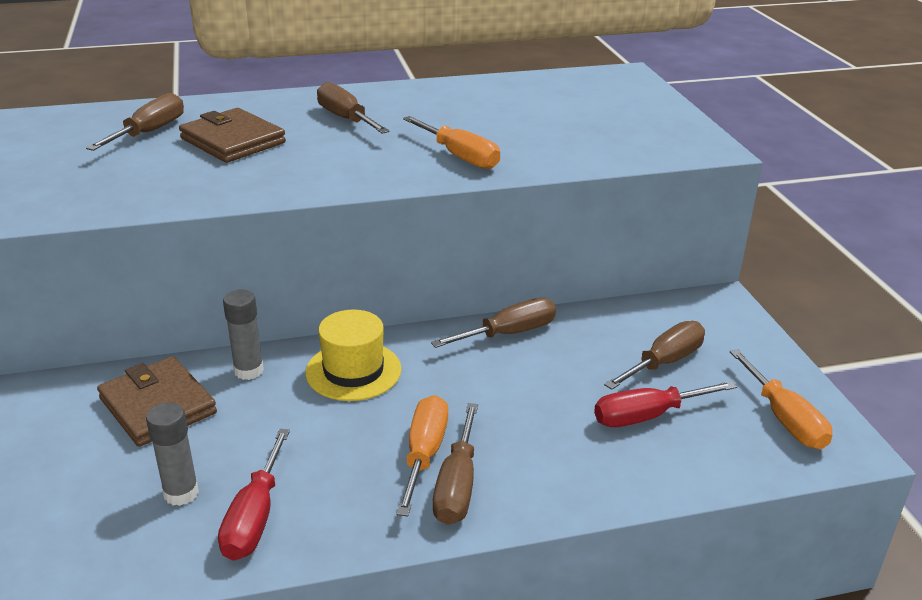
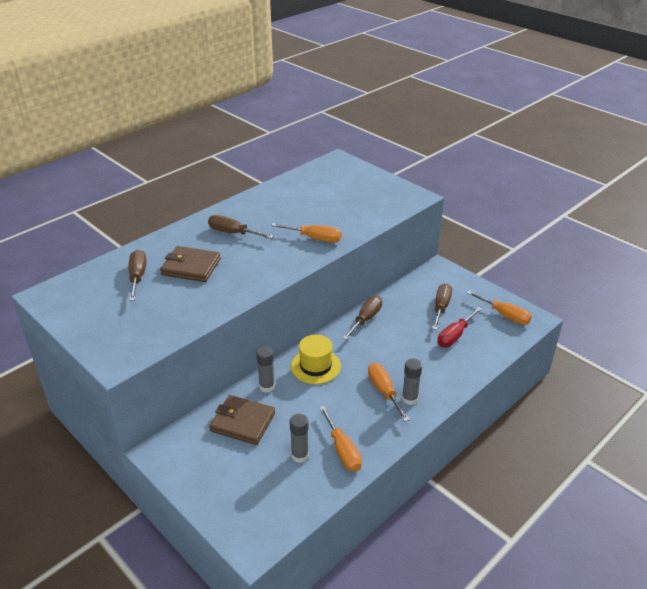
camera: 30 degrees left, 5 degrees up
(255, 517) = (342, 450): red screwdriver -> orange screwdriver
(457, 485) = (409, 399): brown screwdriver -> grey glue stick

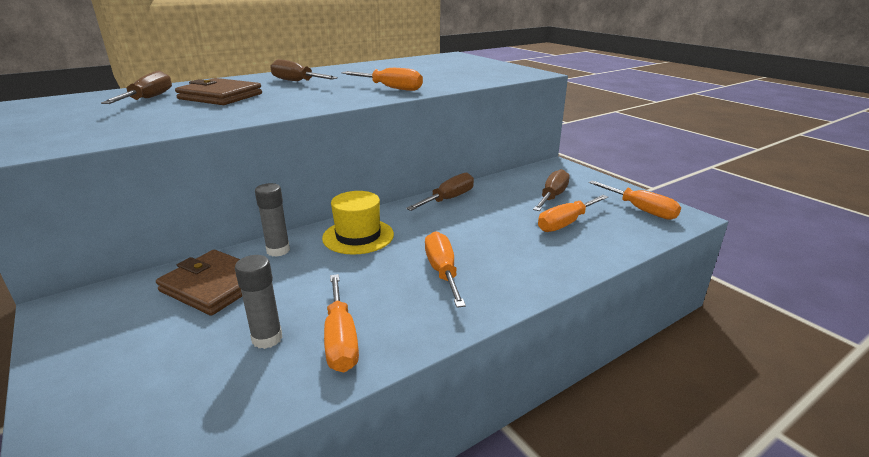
camera: 10 degrees right, 10 degrees down
(409, 399) = (479, 284): grey glue stick -> none
(455, 336) = (566, 223): red screwdriver -> orange screwdriver

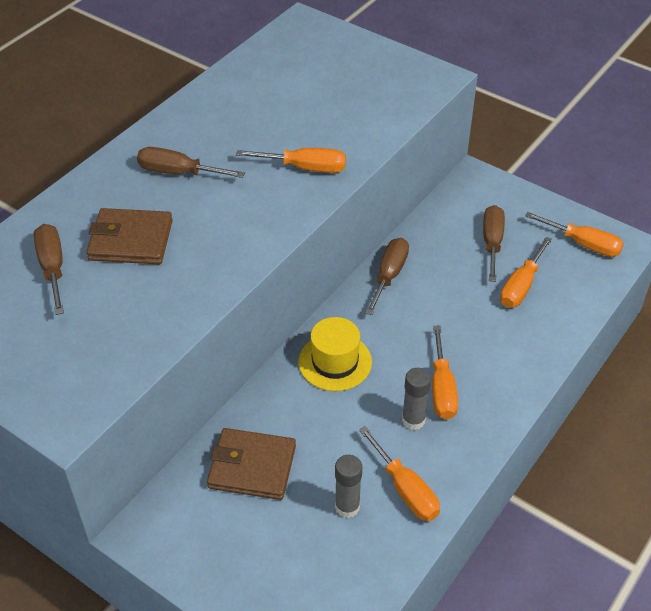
camera: 20 degrees left, 20 degrees up
(278, 250) = (272, 405): grey glue stick -> grey glue stick (413, 420)
(442, 271) = (442, 388): orange screwdriver -> orange screwdriver turned 150 degrees counterclockwise

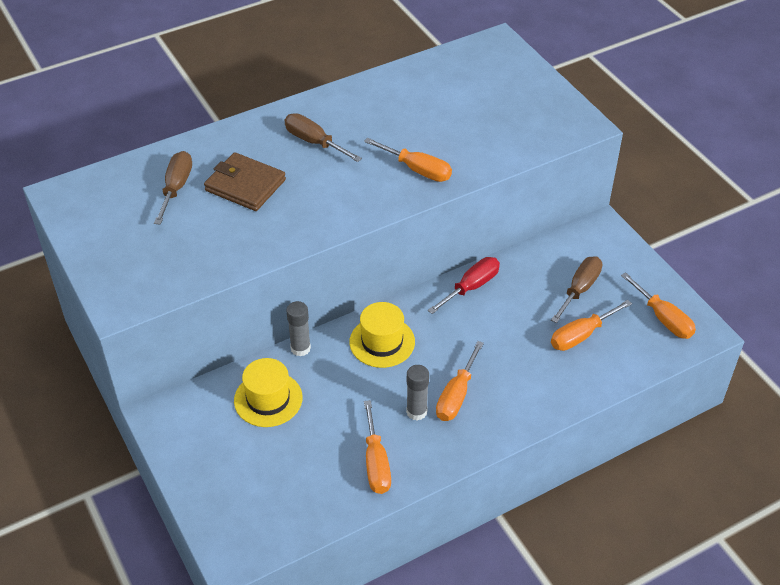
camera: 25 degrees right, 0 degrees up
(252, 467) = (268, 399): brown wallet -> yellow hat
(347, 507) = (322, 458): grey glue stick -> grey glue stick (300, 348)
(389, 275) = (471, 287): brown screwdriver -> red screwdriver

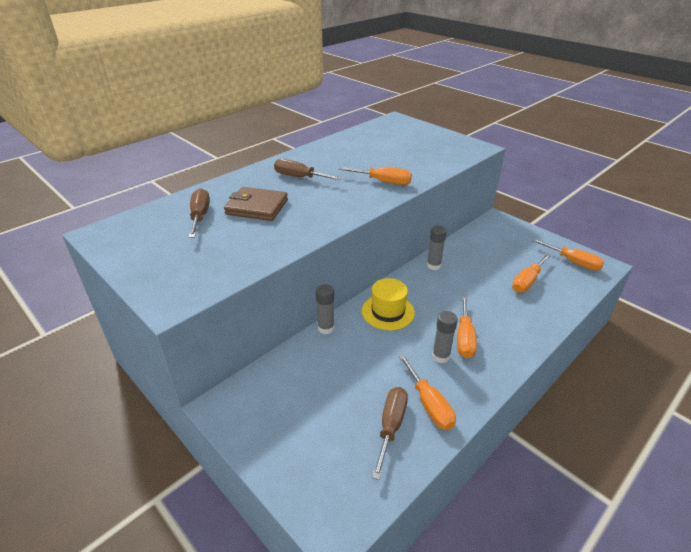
camera: 15 degrees left, 10 degrees down
(268, 399) = (314, 372): yellow hat -> none
(471, 287) = (433, 265): red screwdriver -> grey glue stick
(579, 289) = (507, 255): brown screwdriver -> brown screwdriver (391, 426)

